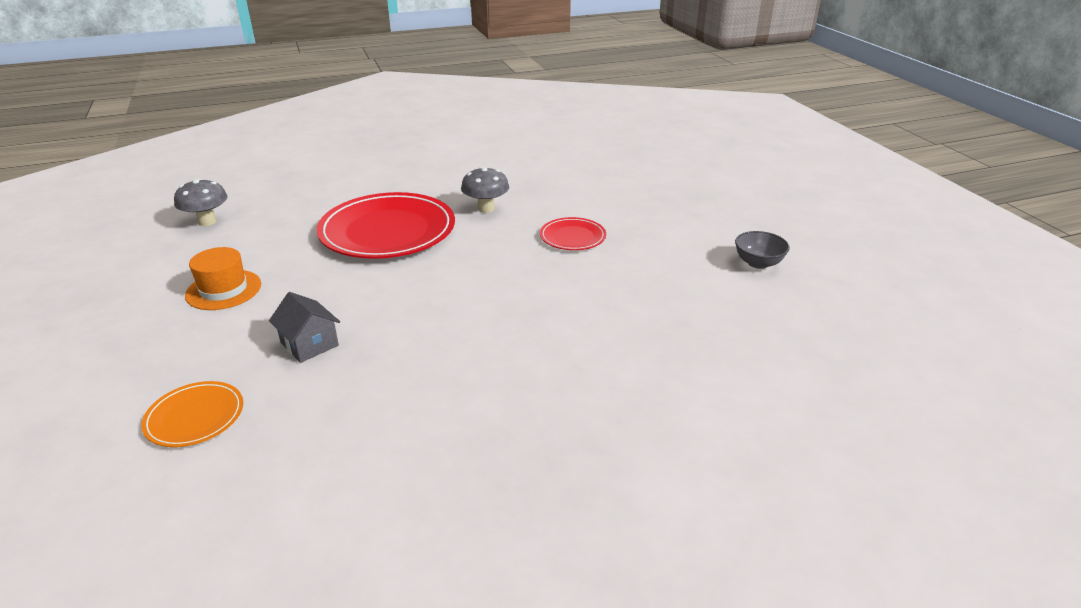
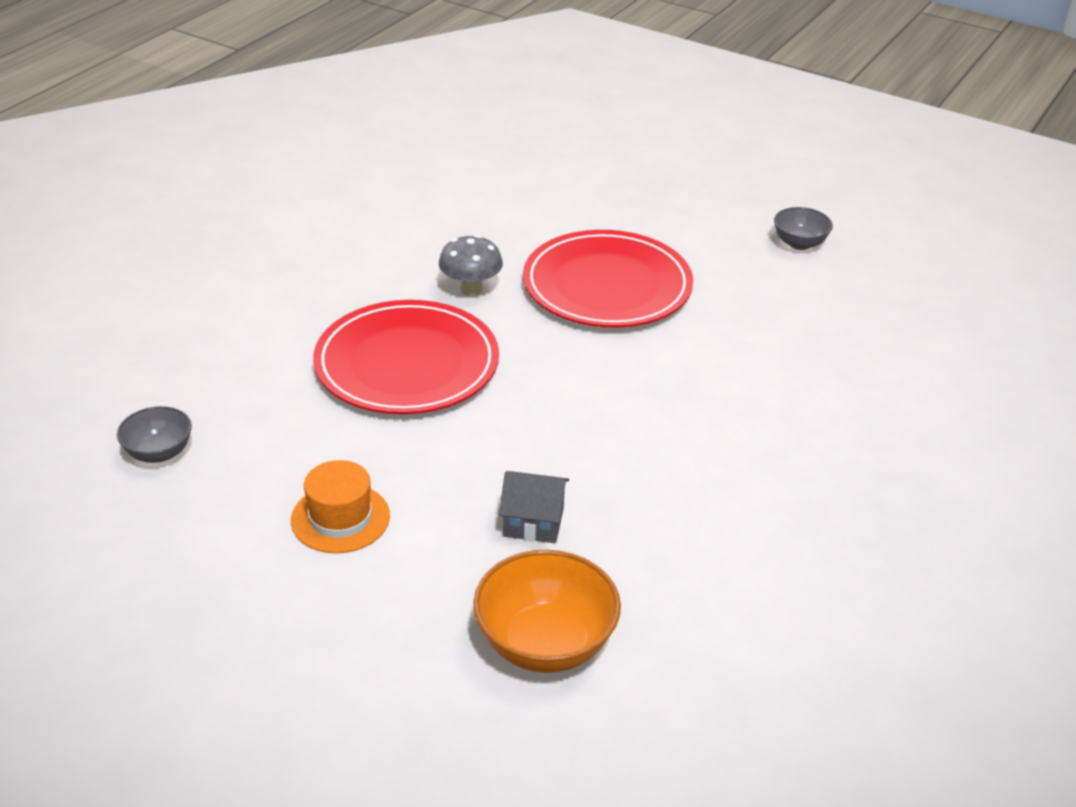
camera: 40 degrees left, 5 degrees up
(195, 417) = (545, 644): orange plate -> orange bowl
(207, 221) = (159, 453): grey mushroom -> grey bowl
(572, 237) = (607, 286): red plate -> red plate, size x2.06

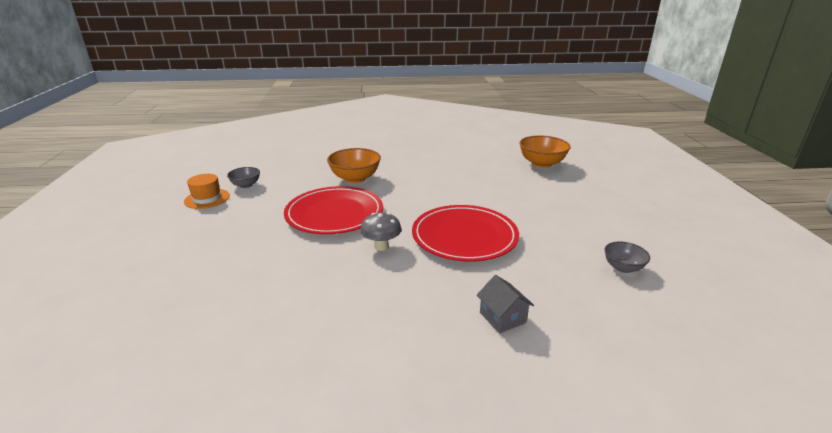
camera: 125 degrees left, 10 degrees down
(340, 518) = (565, 210): orange hat -> orange hat (207, 199)
(533, 522) = (503, 180): grey house -> grey house (502, 317)
(724, 349) = (355, 178): none -> orange bowl

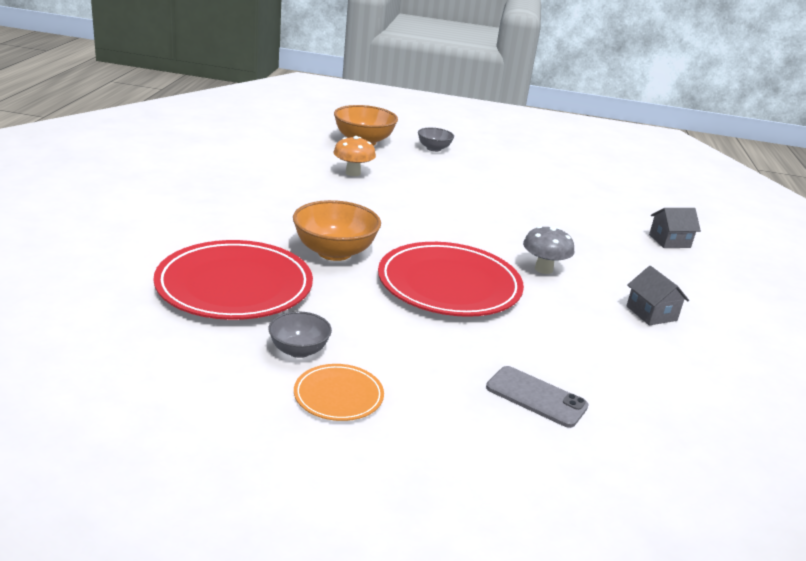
camera: 80 degrees left, 0 degrees up
(206, 251) = (536, 397): none -> grey phone
(207, 199) = (338, 396): orange hat -> orange plate
(333, 300) = (651, 313): none -> grey house
(464, 236) = (530, 223): red plate -> red plate (234, 286)
(478, 168) = (353, 173): none -> orange mushroom
(623, 268) = (595, 179): grey bowl -> grey bowl (434, 149)

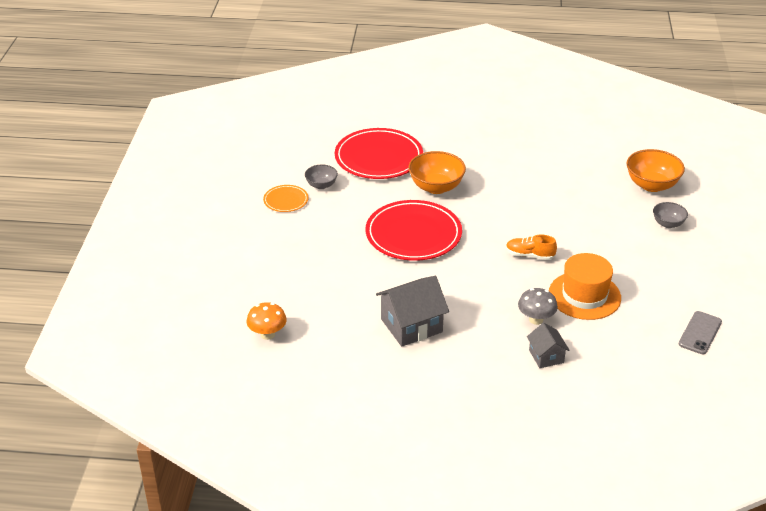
camera: 90 degrees right, 10 degrees up
(353, 173) = (575, 185): orange mushroom -> orange mushroom (267, 334)
(492, 219) = (529, 255): none -> orange shoe
(536, 397) = (299, 265): grey phone -> grey phone (700, 333)
(543, 269) = (456, 278): grey mushroom -> grey mushroom (536, 319)
(561, 205) = (584, 295): none -> orange hat
(651, 313) = (411, 325): grey house -> grey house, size x1.75

